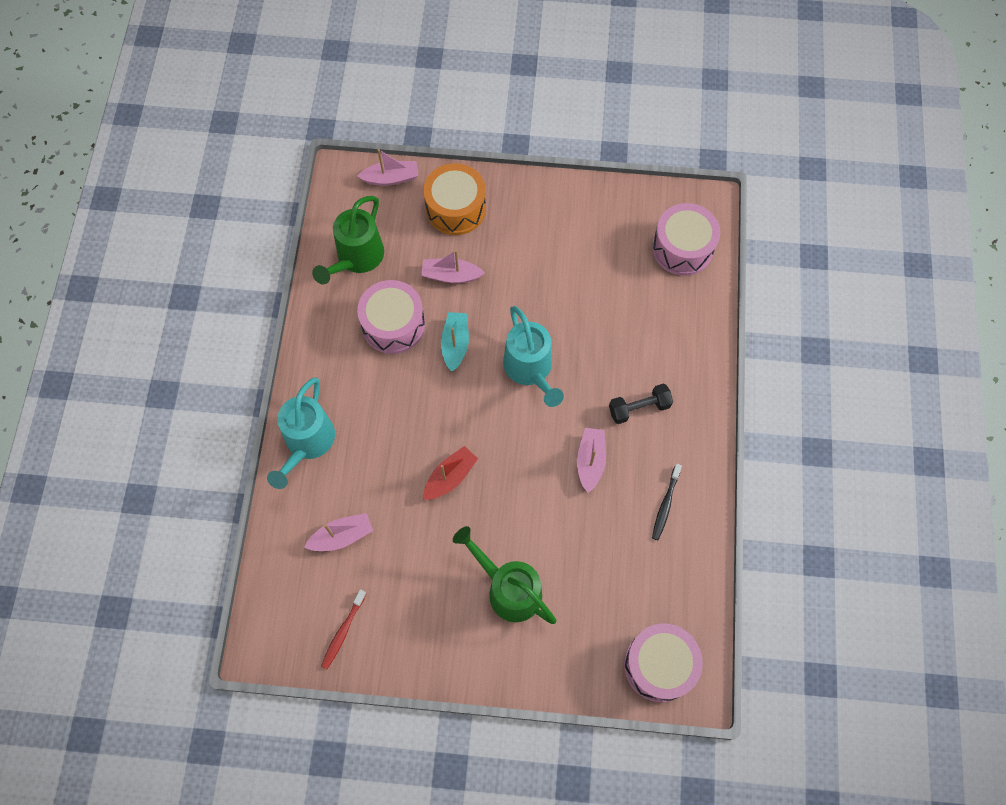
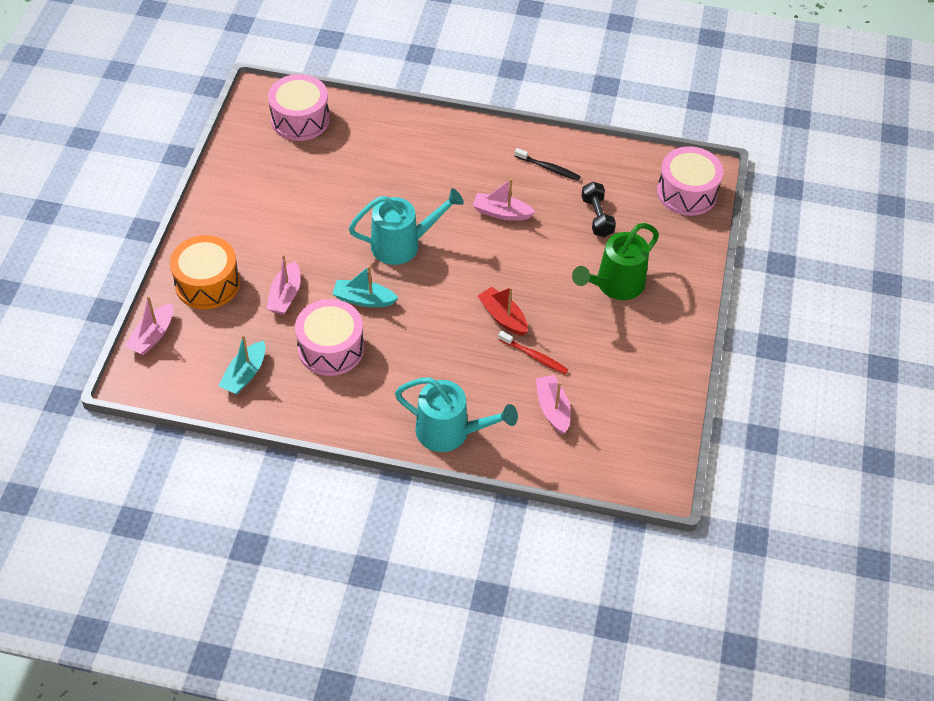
camera: 85 degrees left, 15 degrees down
(343, 632) = (647, 414): red toothbrush -> red toothbrush (534, 356)
(356, 259) = (245, 374): green watering can -> turquoise boat
(391, 178) = (152, 336): pink boat -> pink boat turned 150 degrees counterclockwise
(639, 408) = (455, 172): black dumbbell -> black dumbbell (597, 217)

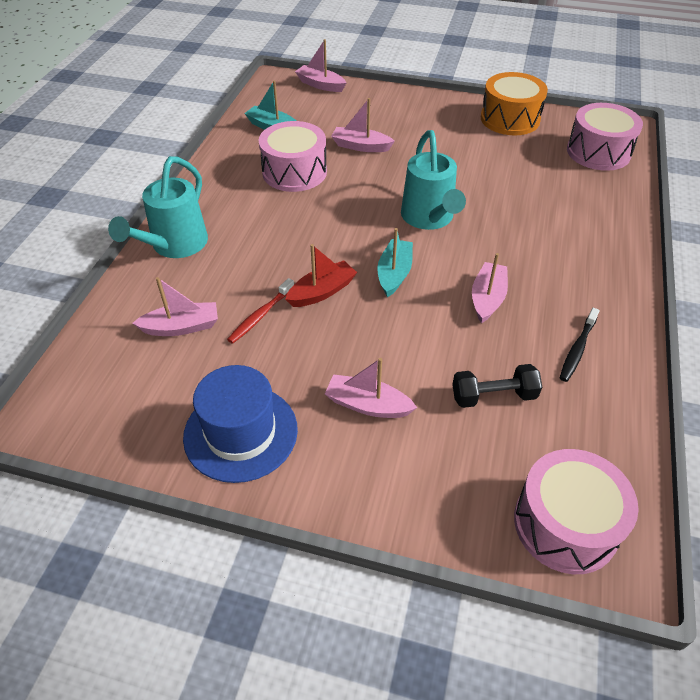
camera: 95 degrees right, 5 degrees down
(207, 283) = (376, 107): orange drum -> orange drum (510, 119)
(364, 299) = (353, 191): turquoise boat -> turquoise boat (394, 274)
(614, 285) = (368, 405): green watering can -> pink boat
(649, 356) = (240, 433): none -> blue hat

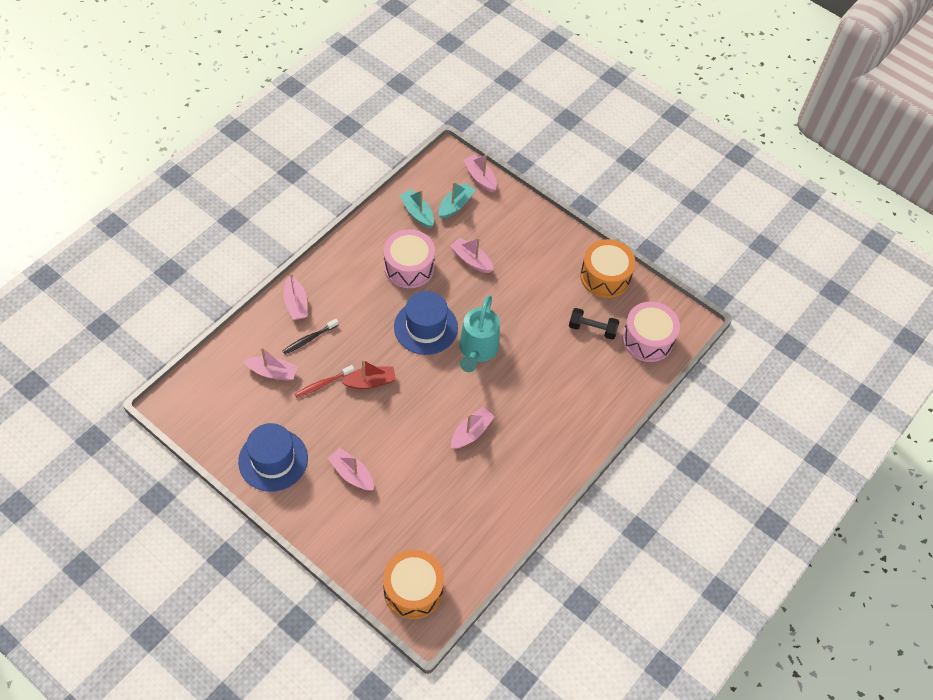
camera: 20 degrees right, 10 degrees up
(174, 246) = (296, 303): turquoise watering can -> pink boat
(353, 217) = (425, 327): none -> blue hat
(394, 274) = (424, 387): turquoise boat -> turquoise boat (455, 205)
(493, 396) = (427, 501): black dumbbell -> black dumbbell (592, 329)
(565, 524) = (413, 590): pink drum -> orange drum
(577, 349) = (500, 493): black toothbrush -> black toothbrush (309, 339)

